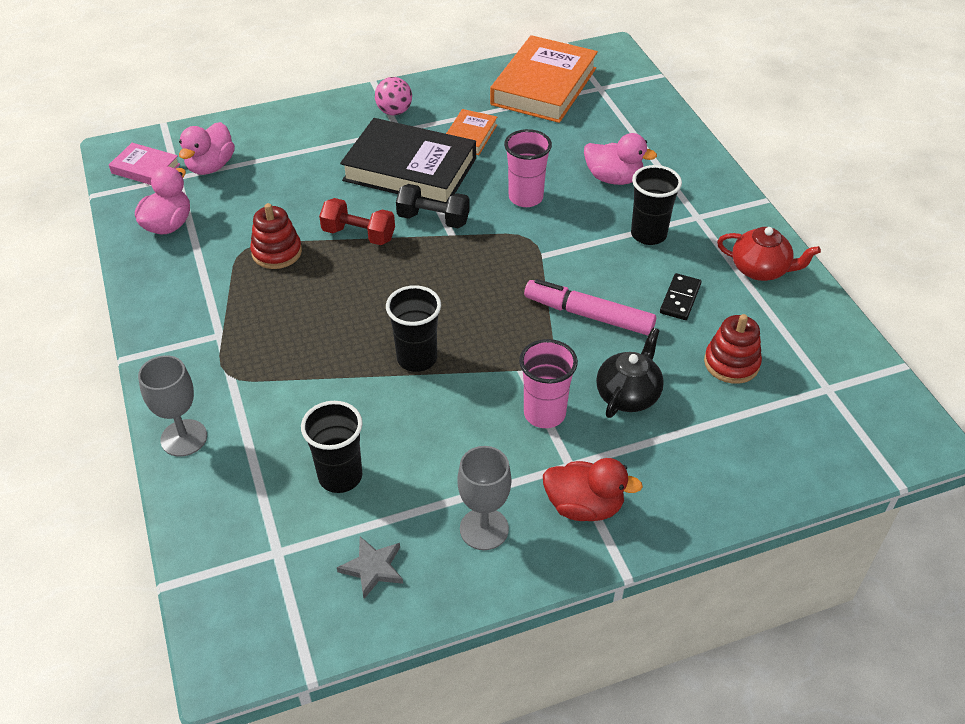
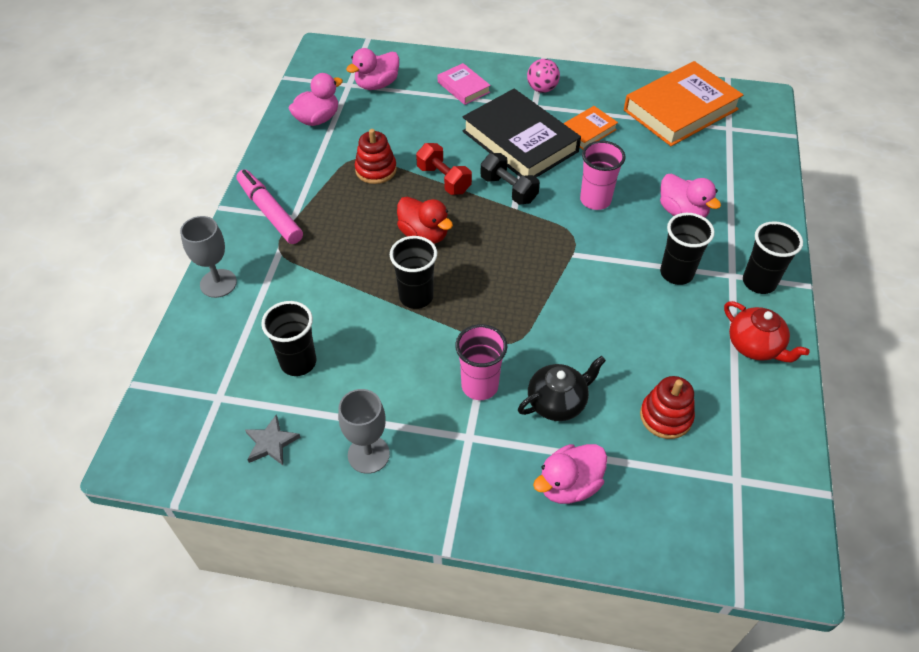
camera: 30 degrees right, 5 degrees up
(145, 169) = (332, 70): pink book -> pink book (463, 87)
(584, 506) = (455, 476): red duck -> red duck (424, 234)
(589, 315) = (575, 321): pink marker -> pink marker (270, 213)
(680, 299) = (662, 340): black domino -> none
(693, 463) = (568, 485): none -> pink duck
(724, 214) = (759, 282): none -> black cup

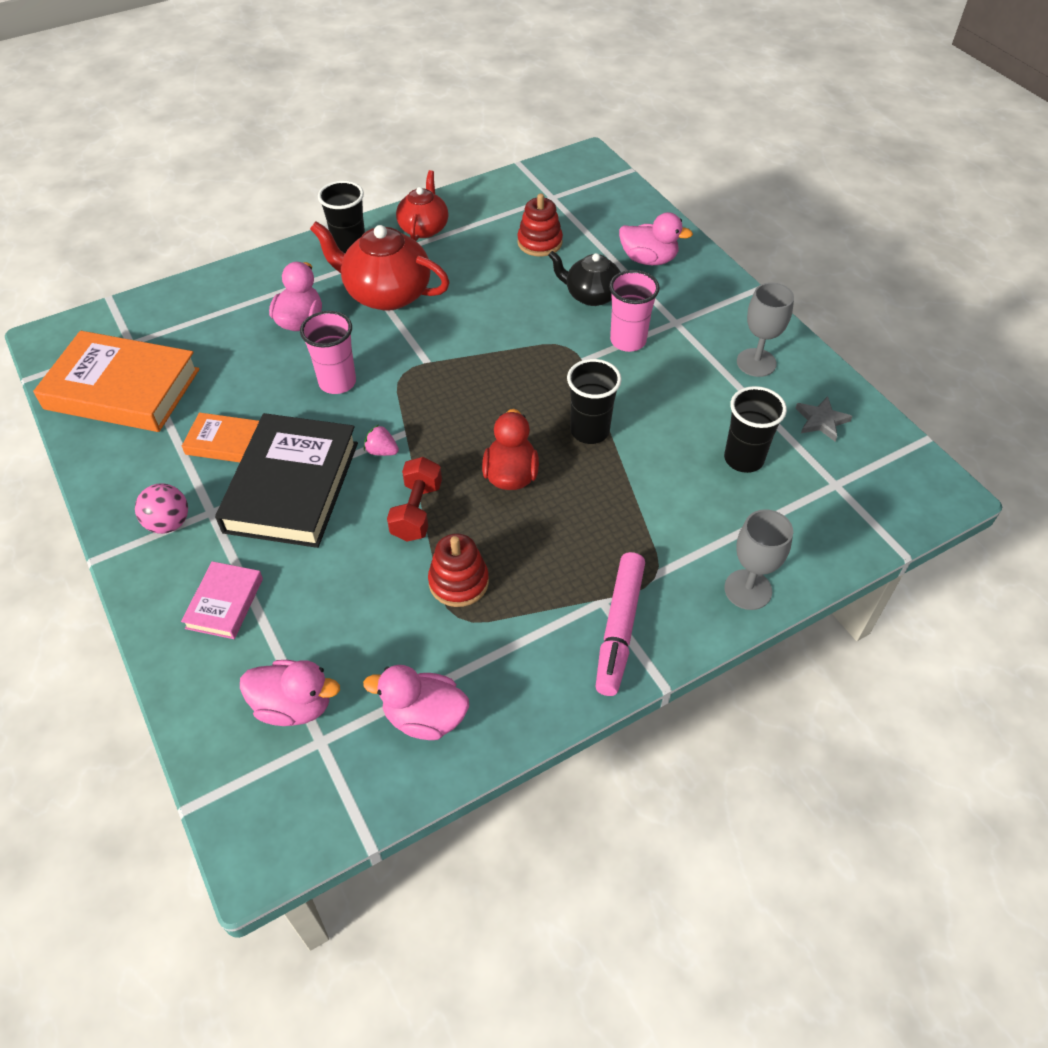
camera: 130 degrees left, 0 degrees up
(508, 189) = (382, 451): black dumbbell -> pink strawberry
(676, 273) = (386, 294): black cup -> red teapot

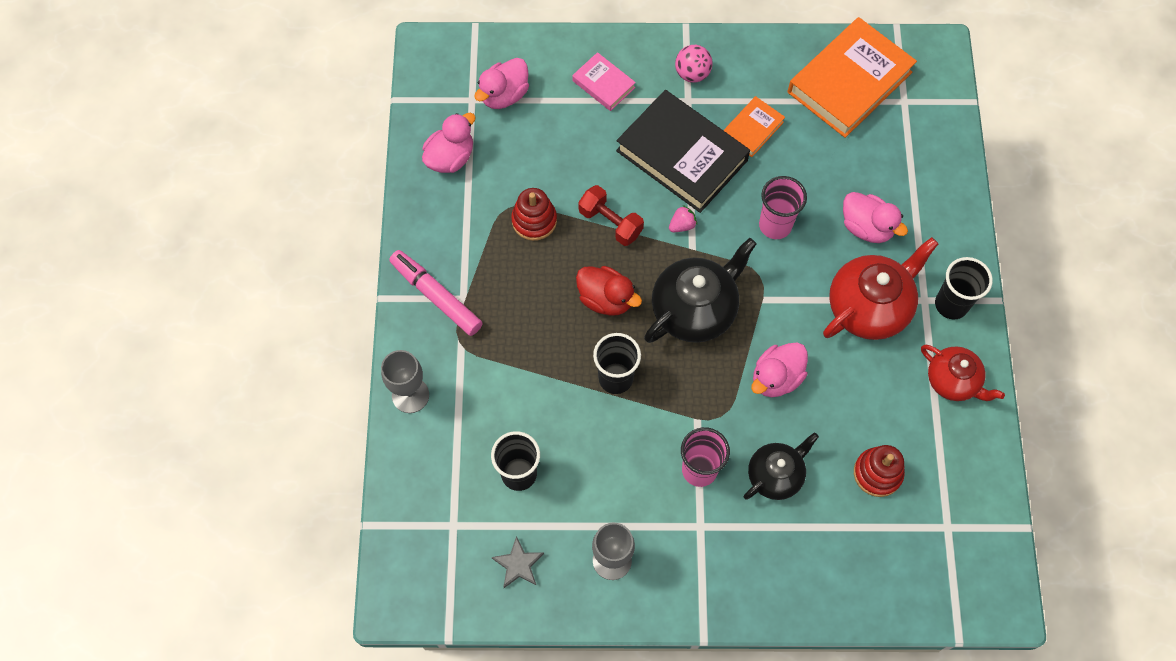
camera: 120 degrees right, 15 degrees up
(472, 404) = (695, 309): none -> black teapot
(648, 259) = (799, 559): pink duck -> pink duck (776, 378)

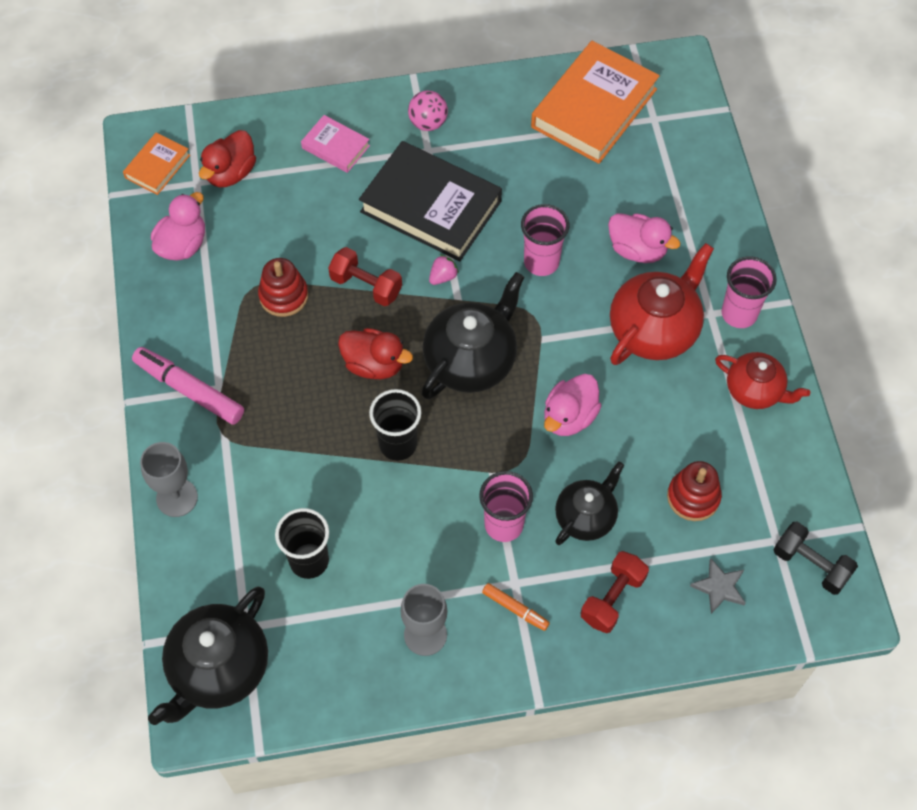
camera: 10 degrees left, 5 degrees down
(424, 559) = (218, 669): none -> black teapot
(504, 95) = (231, 173): pink duck -> red duck
(518, 564) = (324, 656): grey star -> grey star (719, 587)
(696, 550) = (515, 608): none -> orange marker
(752, 129) = (501, 169): orange book -> orange book (157, 166)
(787, 556) = (612, 598): none -> red dumbbell
(951, 304) = (739, 314): black cup -> pink cup
(975, 556) = (810, 565): none -> black dumbbell

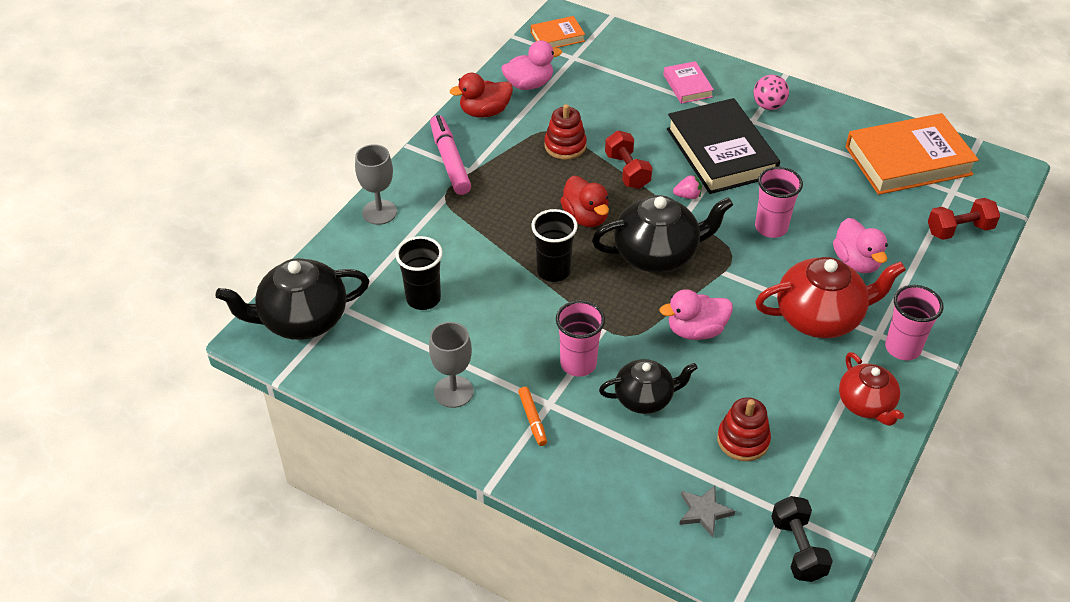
camera: 40 degrees right, 15 degrees down
(231, 173) = (601, 64): red duck -> red duck (485, 112)
(612, 598) = (611, 462): red dumbbell -> red dumbbell (959, 230)

